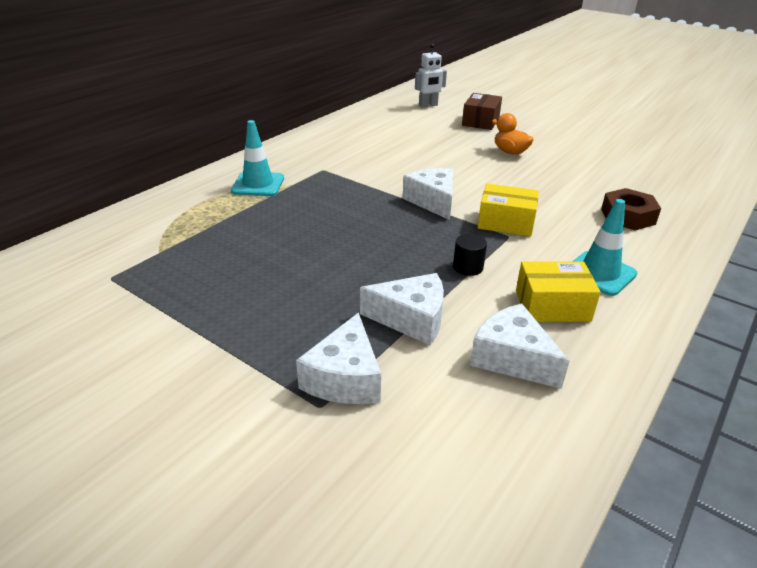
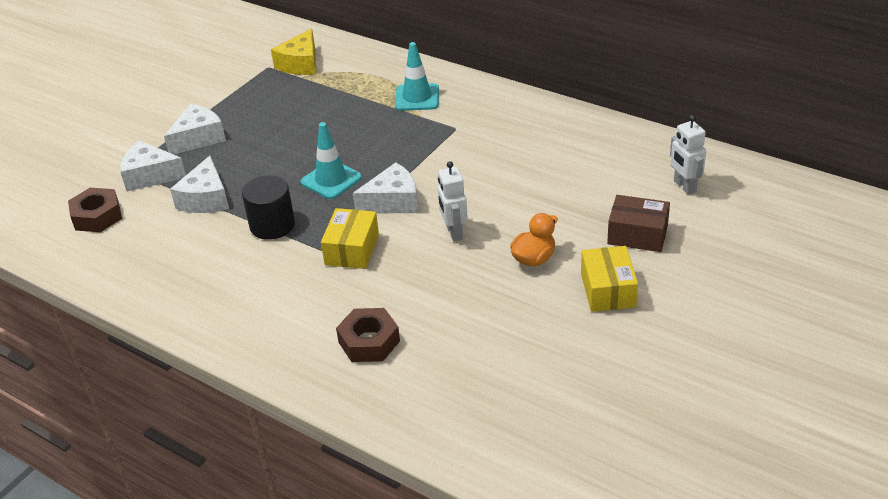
camera: 90 degrees right, 5 degrees up
(126, 252) = (300, 64): none -> yellow cheese
(442, 431) = (97, 216): none -> brown nut
(468, 267) = (272, 225): black cylinder -> black cylinder, size x1.71
(479, 177) = (454, 232): none -> white robot
(512, 358) = (155, 246): white cheese -> white cheese (198, 138)
(552, 305) = (213, 271): yellow box -> yellow box (608, 290)
(599, 273) = (258, 304): turquoise traffic cone -> turquoise traffic cone (331, 180)

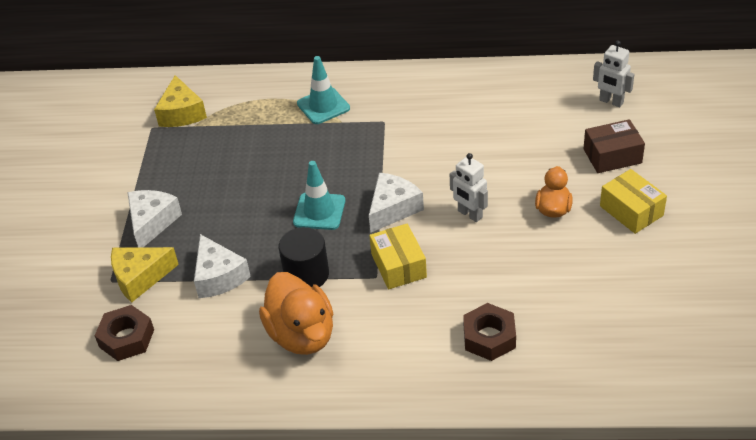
camera: 30 degrees left, 5 degrees up
(150, 176) = (140, 278): white cheese -> yellow cheese
(222, 270) = (302, 334): none -> orange duck

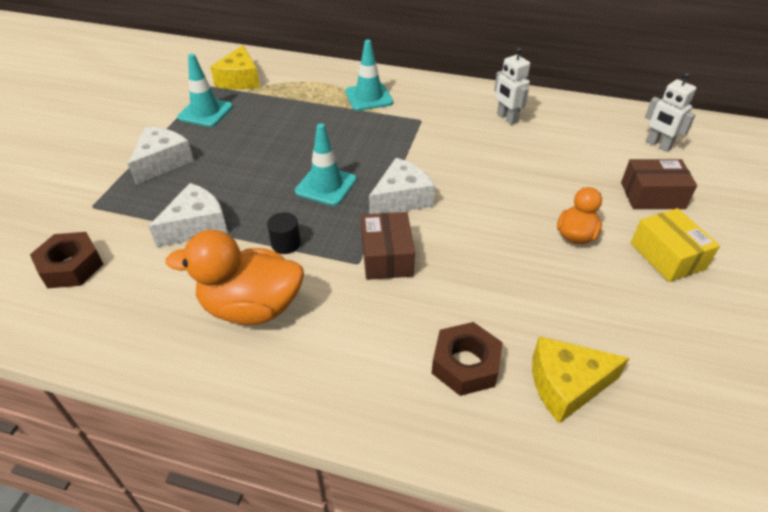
camera: 10 degrees right, 0 degrees up
(140, 278) = (121, 209): yellow cheese -> yellow cheese (566, 385)
(165, 159) = (205, 112): none -> turquoise traffic cone
(218, 277) = (196, 226): white cheese -> white cheese turned 120 degrees counterclockwise
(302, 334) = (251, 307): orange duck -> orange duck turned 105 degrees clockwise
(306, 274) = (286, 244): black cylinder -> black cylinder, size x0.58
(398, 265) = (387, 257): yellow box -> brown box
(469, 214) = (481, 221): white robot -> white robot (506, 118)

